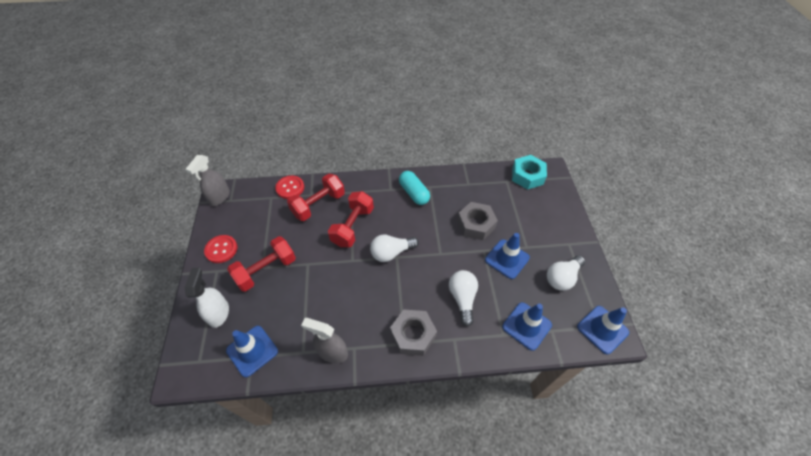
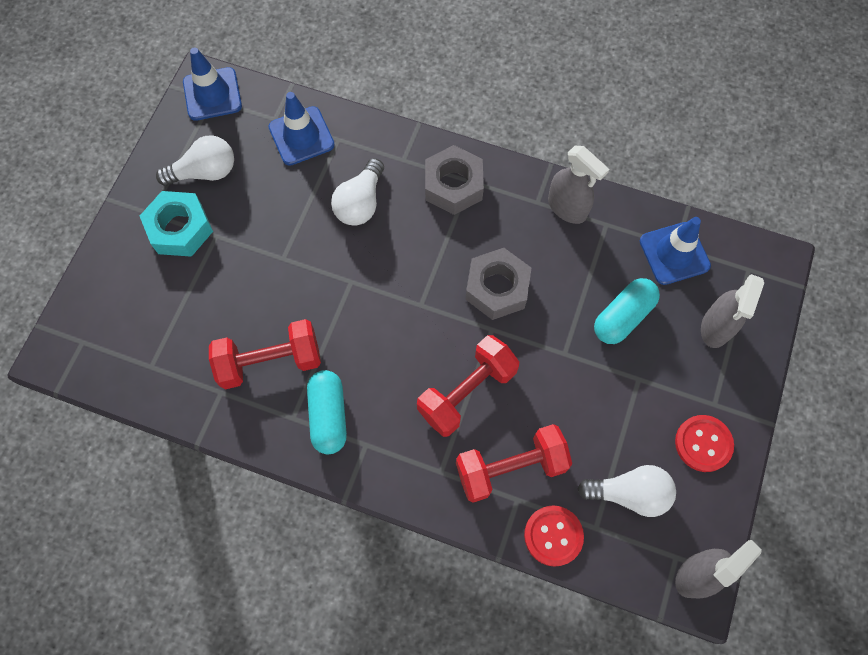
camera: 155 degrees left, 15 degrees up
(219, 313) = (716, 327): white spray bottle -> grey spray bottle
(266, 270) = (633, 370): red dumbbell -> red dumbbell (270, 361)
(278, 296) = (623, 317): none -> turquoise capsule
(391, 253) = (425, 315): white light bulb -> white light bulb (629, 493)
(475, 224) = (264, 306): grey nut -> grey nut (497, 288)
(507, 259) = (259, 230): blue traffic cone -> none
(527, 176) = (106, 361): turquoise nut -> turquoise nut (180, 229)

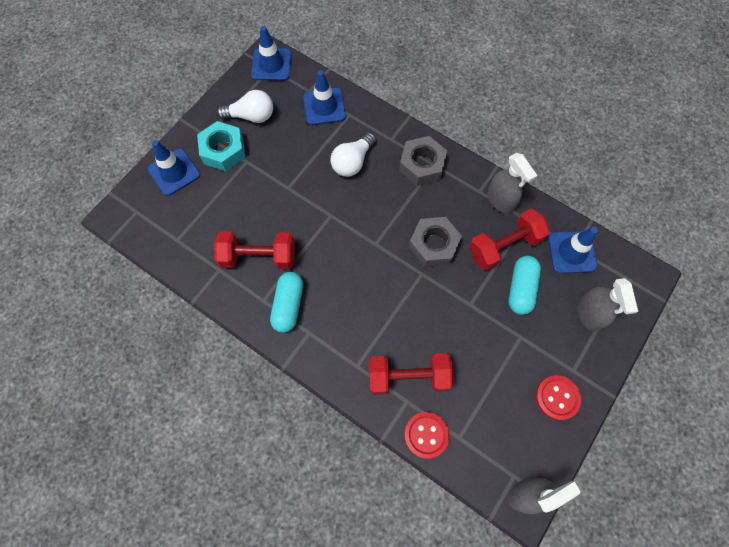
camera: 15 degrees right, 0 degrees up
(119, 275) = (174, 172): none -> blue traffic cone
(467, 392) = (391, 314): red dumbbell -> red dumbbell (504, 246)
(623, 317) = (521, 289): turquoise capsule -> turquoise capsule turned 45 degrees counterclockwise
(629, 493) = (491, 419): white light bulb -> none
(716, 327) = (589, 314): grey spray bottle -> grey spray bottle turned 45 degrees counterclockwise

